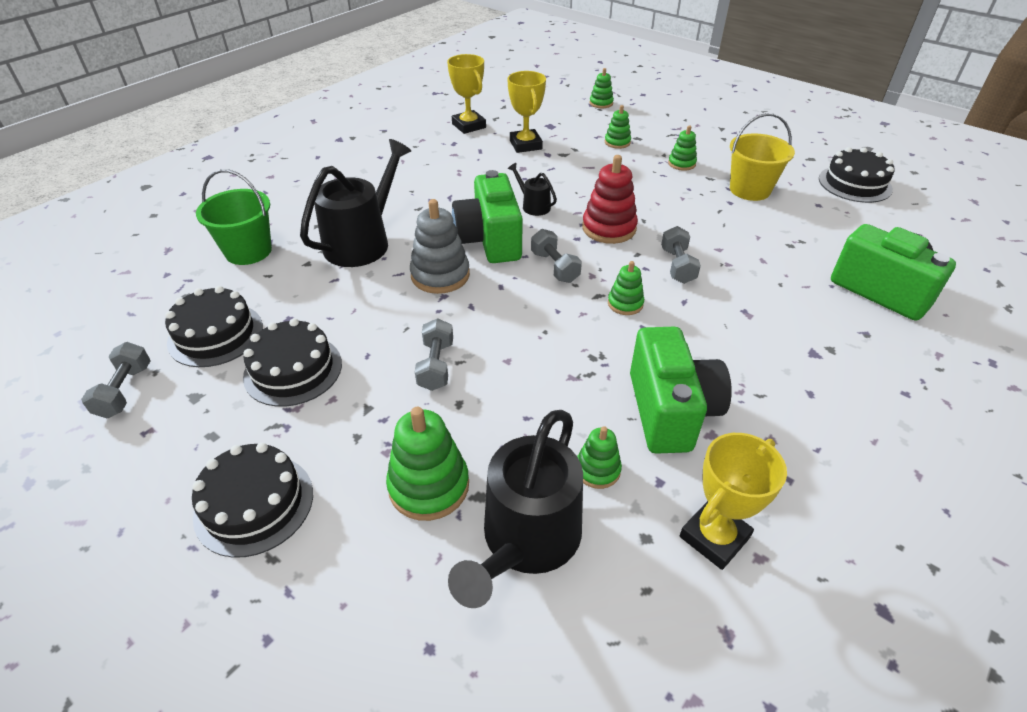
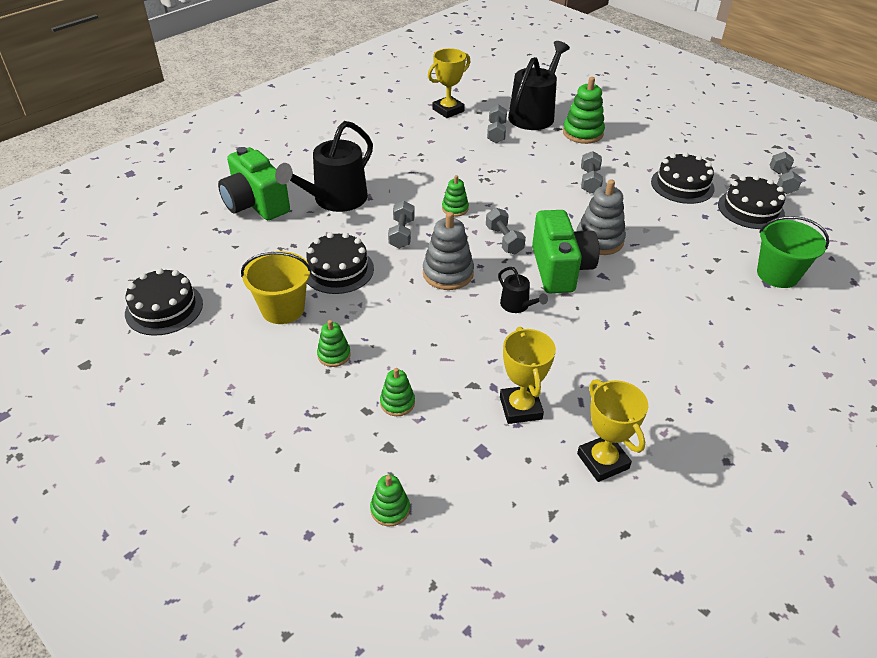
camera: 175 degrees left, 0 degrees up
(254, 504) = (668, 133): black cake -> black cake (338, 270)
(362, 242) = (677, 276): black watering can -> black watering can (335, 199)
(597, 470) = (496, 133): green stacking toy -> grey dumbbell
(609, 228) = (448, 273): red stacking toy -> grey stacking toy
(670, 411) = (448, 151): green camera -> none

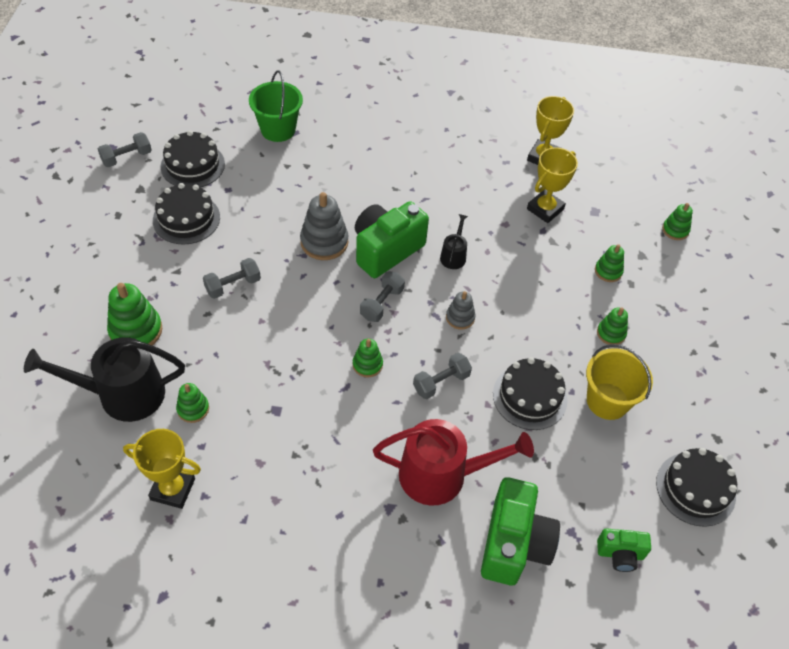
camera: 130 degrees left, 10 degrees up
(186, 242) = (620, 554): none -> green camera
(335, 199) = (441, 475): black watering can -> red watering can
(448, 273) = (460, 318): grey stacking toy -> grey stacking toy, size x0.58
(496, 133) = (193, 409): grey dumbbell -> green stacking toy

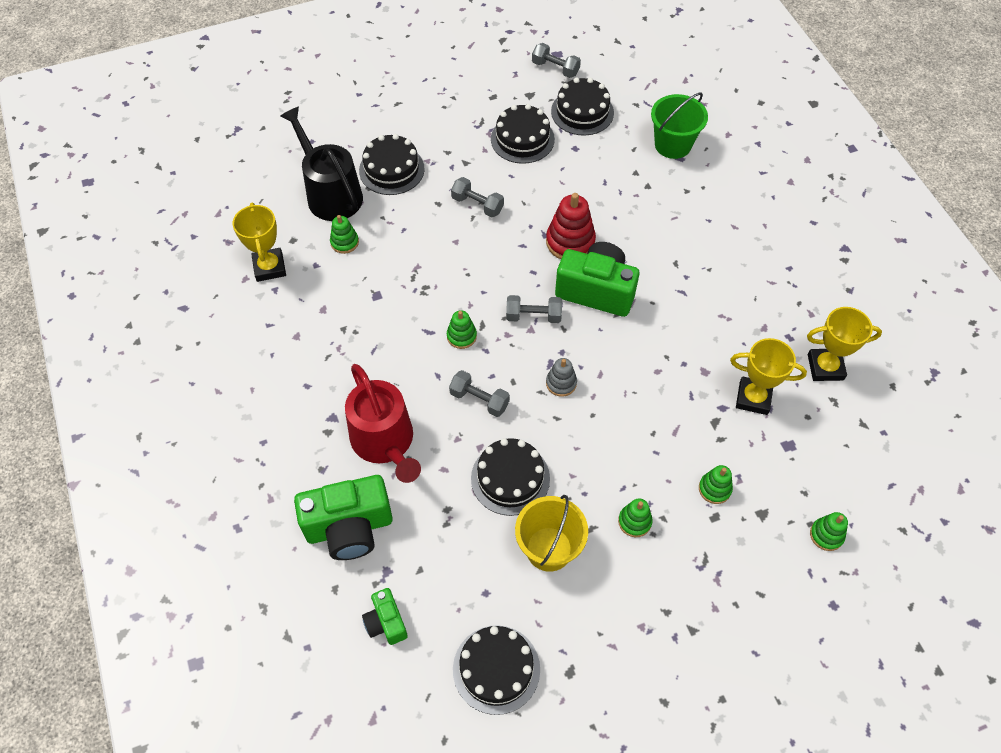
camera: 65 degrees right, 5 degrees up
(136, 331) = (391, 169): green stacking toy -> black cake
(324, 242) = (570, 242): grey stacking toy -> red stacking toy
(453, 256) = (630, 346): black watering can -> none

